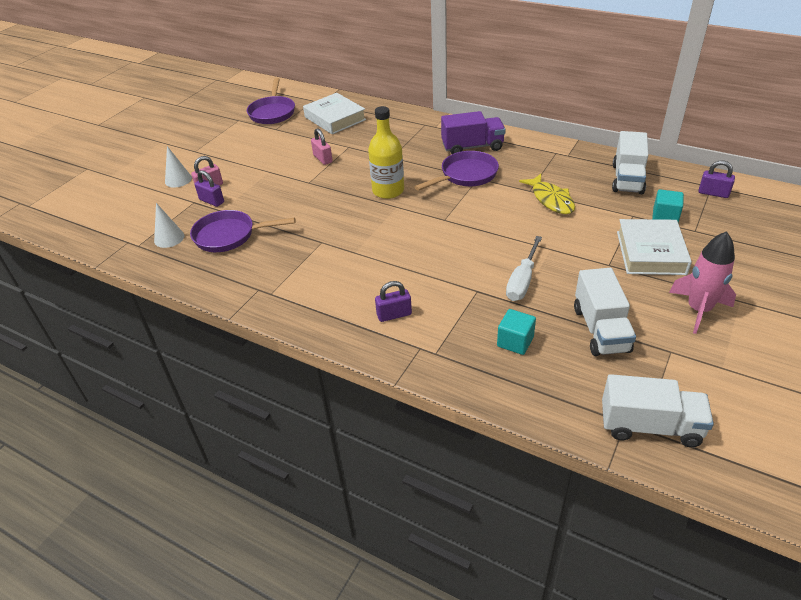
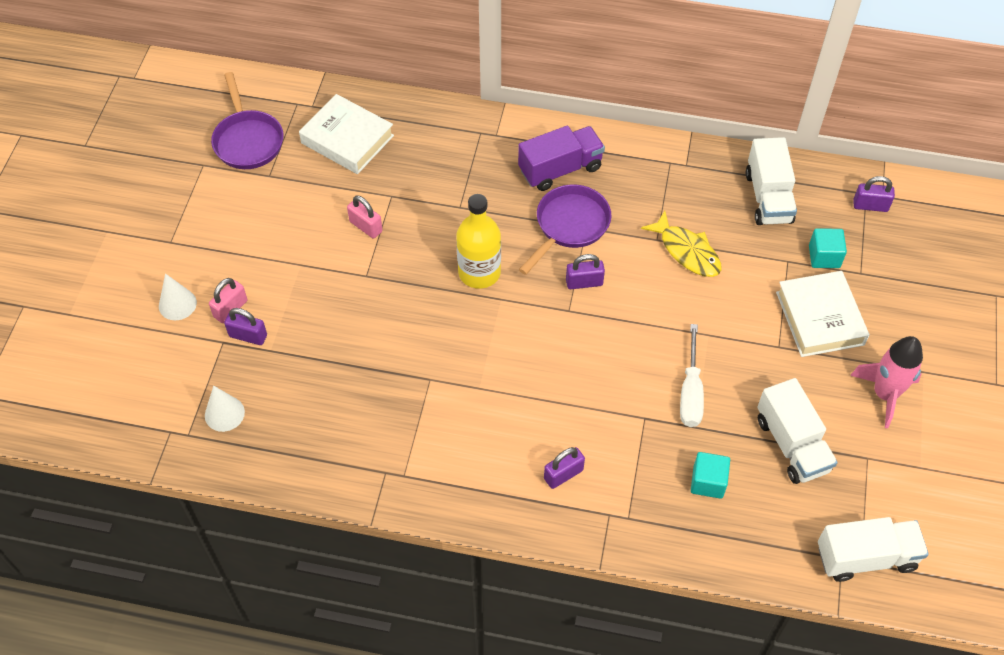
camera: 20 degrees left, 15 degrees up
(229, 236) = (304, 393): purple pan -> none
(463, 206) = (584, 282): none -> purple padlock

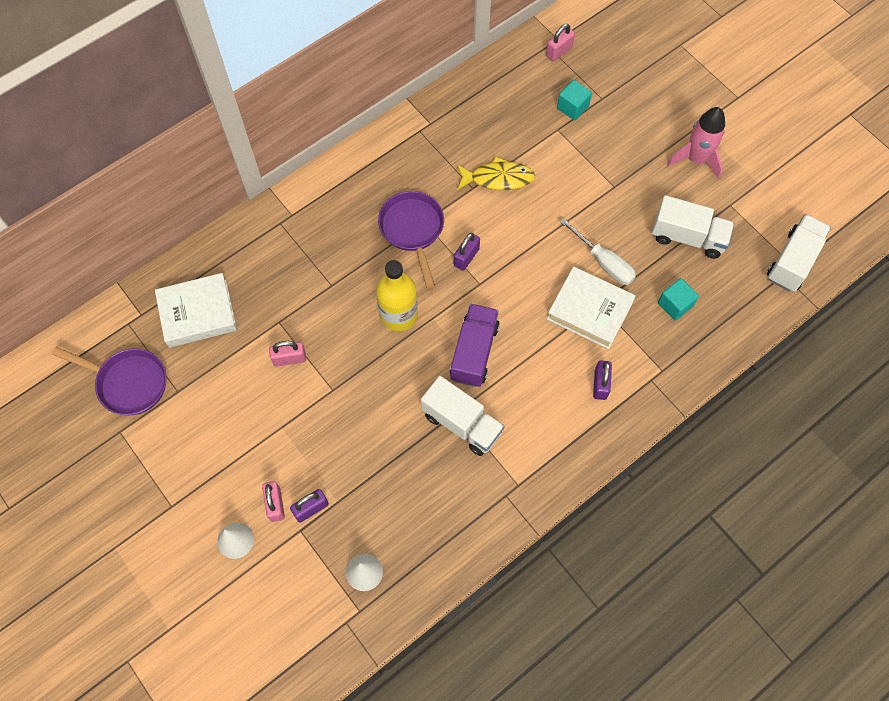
camera: 50 degrees left, 10 degrees up
(560, 169) = (361, 199): purple truck -> purple truck (474, 352)
(768, 197) = (500, 100): white truck -> white truck (462, 423)
(819, 318) = (614, 148): white book -> white book (589, 311)
(870, 206) = (559, 51): purple padlock -> pink padlock

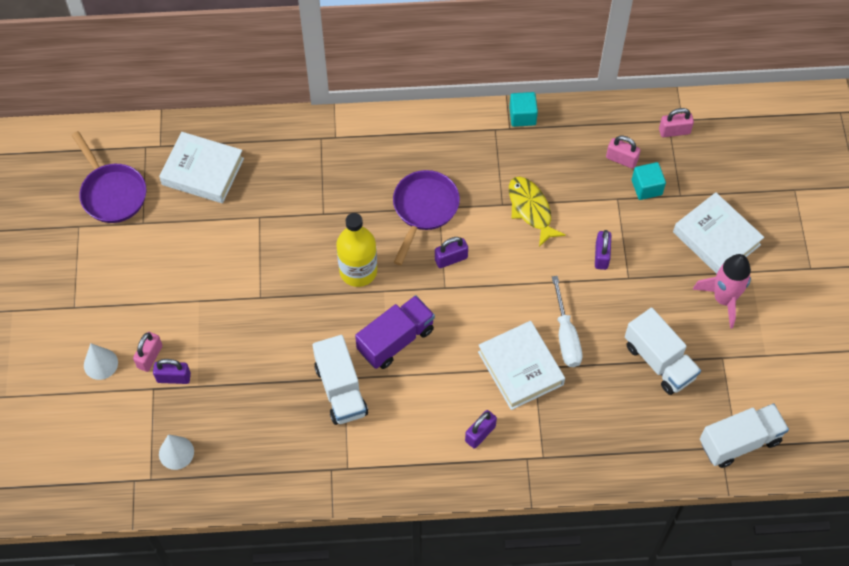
camera: 35 degrees right, 5 degrees down
(289, 358) = (245, 251): pink padlock -> pink padlock (621, 159)
(498, 178) = (531, 209): yellow fish -> yellow fish turned 150 degrees counterclockwise
(581, 182) = (601, 256): none -> purple padlock
(654, 116) = (716, 238): none -> white book
(675, 305) = (599, 410): turquoise cube -> turquoise cube (522, 116)

